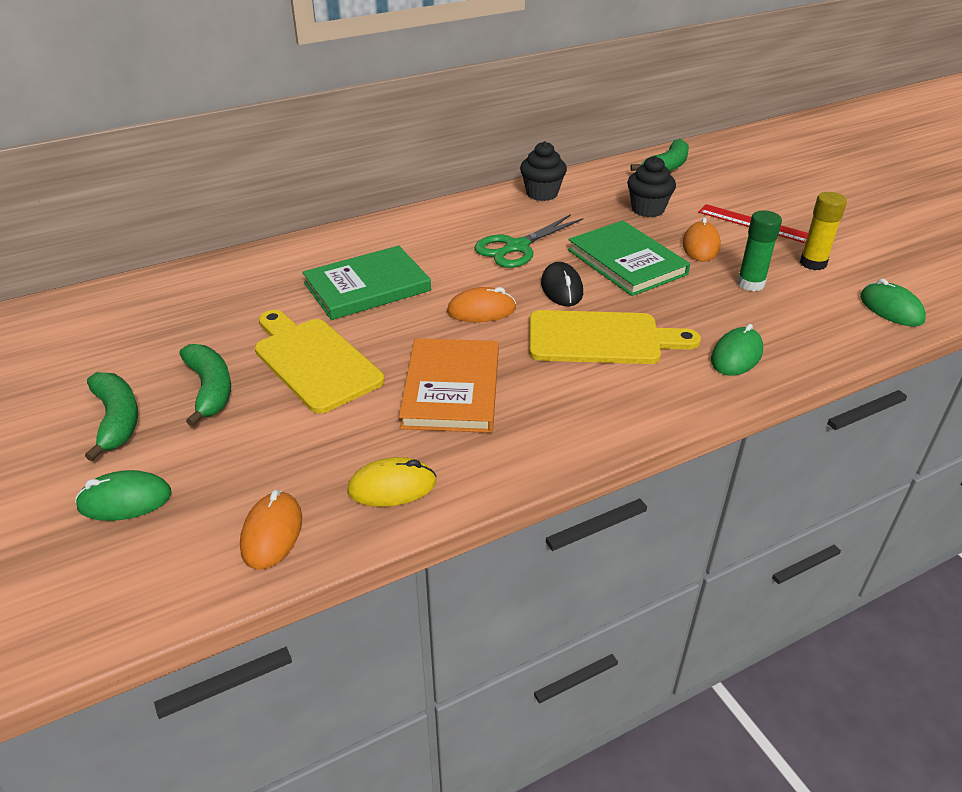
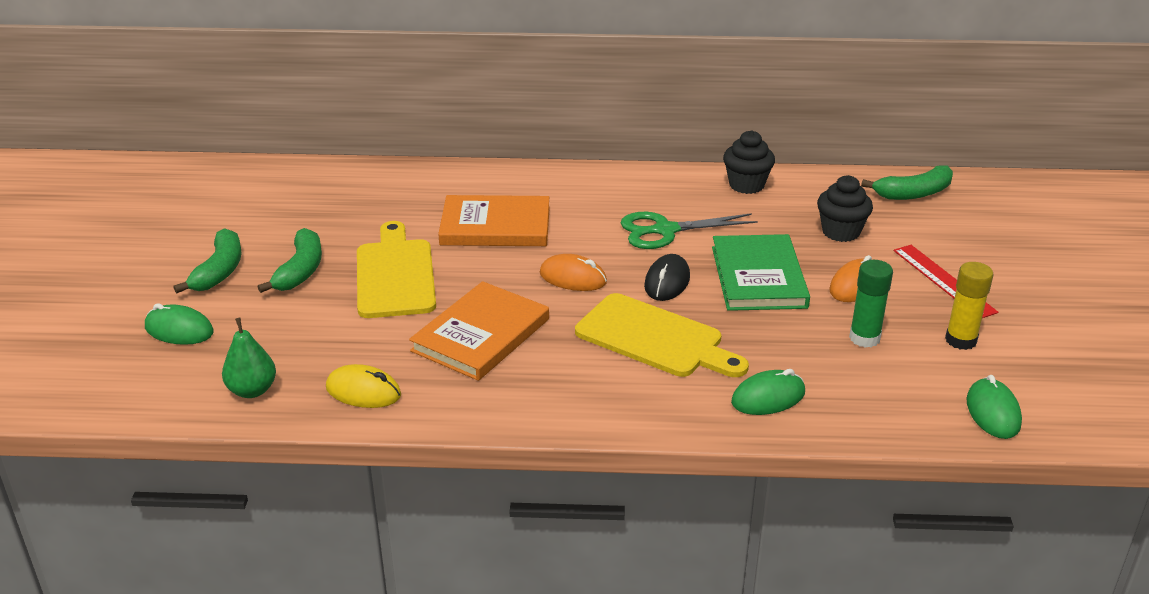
camera: 30 degrees right, 5 degrees down
(272, 533) = (252, 390): orange mouse -> green pear
(367, 287) = (495, 226): green book -> orange book

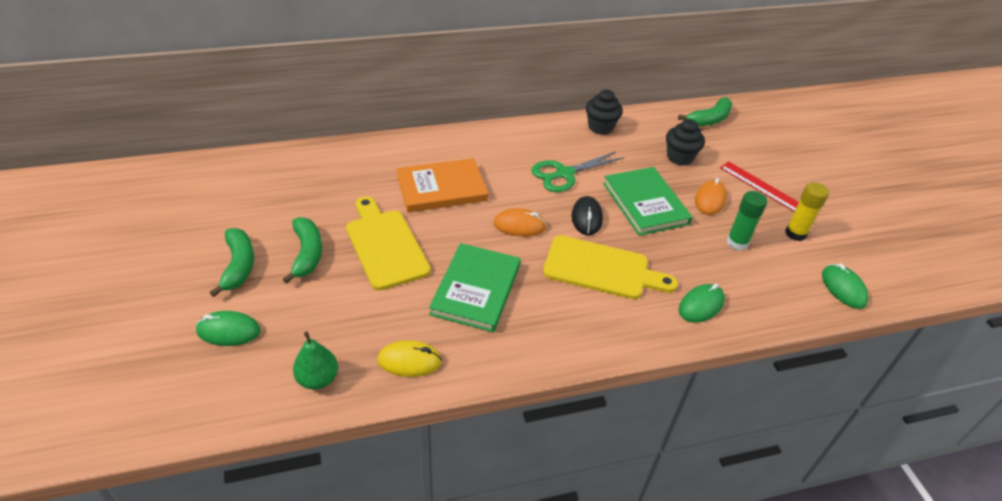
camera: 20 degrees left, 10 degrees up
(481, 335) = (476, 289): orange book -> green book

